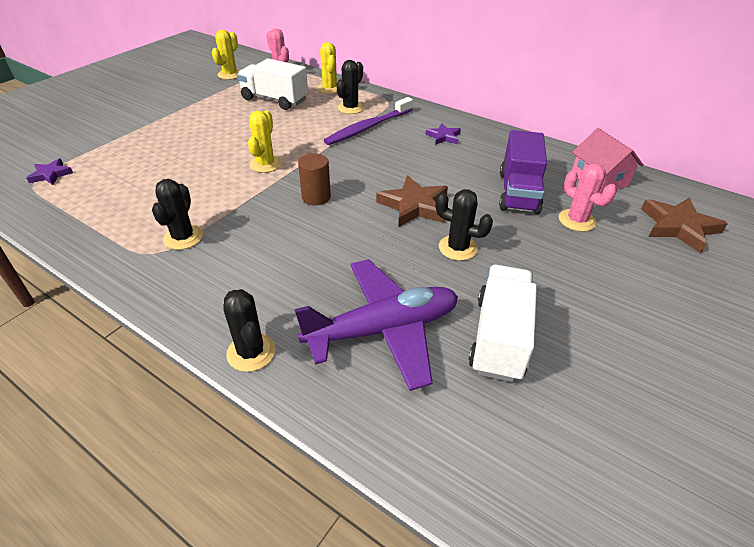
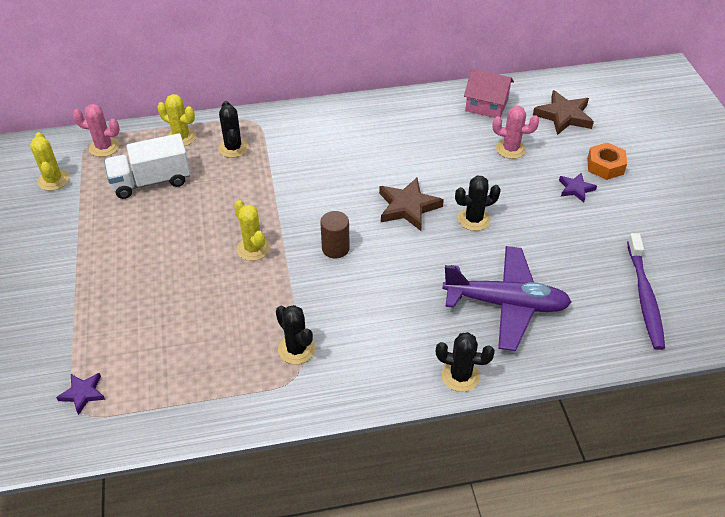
camera: 45 degrees left, 5 degrees up
(368, 127) = (278, 159): purple toothbrush -> purple toothbrush (644, 296)
(383, 330) = (506, 304): purple plane -> purple plane turned 75 degrees clockwise
(443, 137) = (346, 131): purple star -> purple star (576, 189)
(499, 337) = (563, 260): white truck -> none
(518, 192) = (454, 149): purple truck -> none
(674, 292) = (605, 166): none -> orange nut

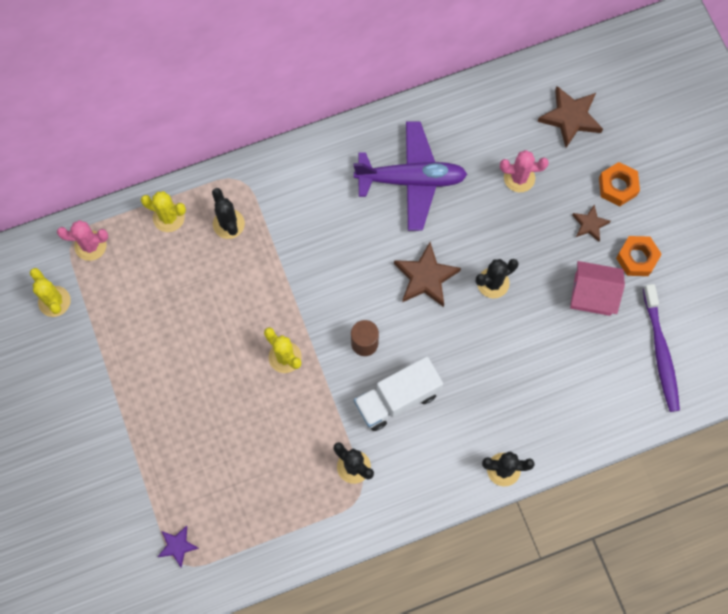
camera: 10 degrees left, 25 degrees up
(151, 181) = (157, 286): white truck -> white truck (397, 399)
(486, 105) = (486, 114): pink house -> pink house (592, 294)
(506, 304) = (535, 383): purple plane -> purple plane (411, 180)
(576, 189) = (590, 224): purple star -> brown star
(622, 219) = (637, 258): none -> orange nut

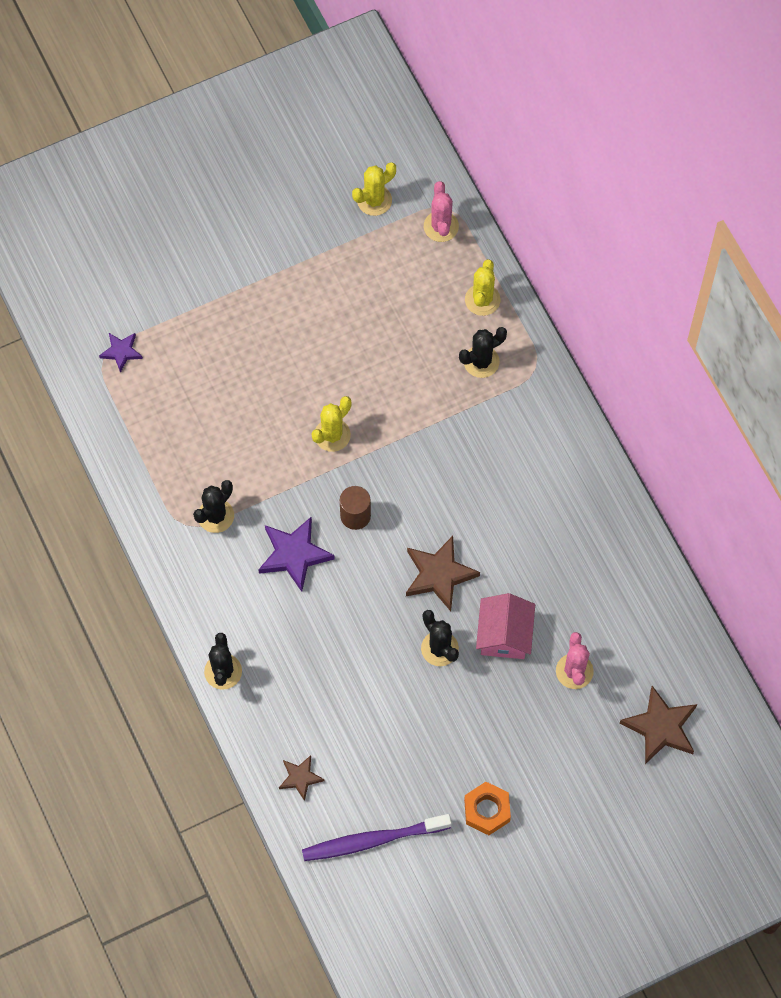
camera: 85 degrees right, 5 degrees down
(397, 399) = (294, 555): white truck -> purple star
(411, 180) = (557, 550): purple plane -> none
(590, 224) = (524, 755): brown star -> brown star (300, 778)
(592, 294) = (437, 761): pink house -> pink house (504, 634)
(617, 187) = (576, 785): orange nut -> none

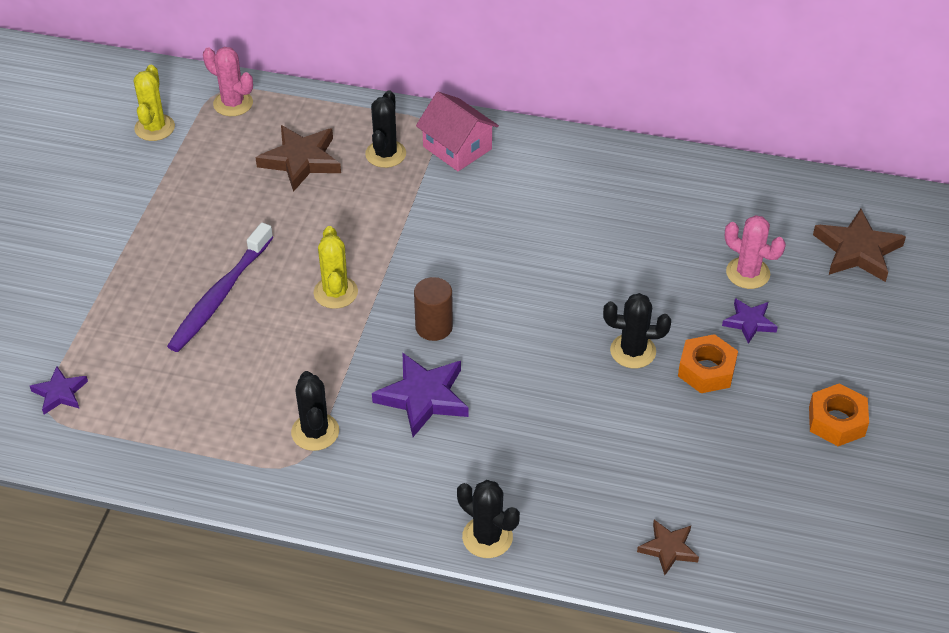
camera: 50 degrees left, 20 degrees down
(373, 840) = (793, 532): purple toothbrush -> purple toothbrush (220, 295)
(439, 574) = (557, 305): brown star -> brown star (301, 160)
(462, 704) = (706, 370): none -> orange nut
(482, 300) = (330, 119): yellow cactus -> none
(504, 634) = (664, 298): pink house -> pink house (457, 148)
(528, 702) = (749, 322): none -> purple star

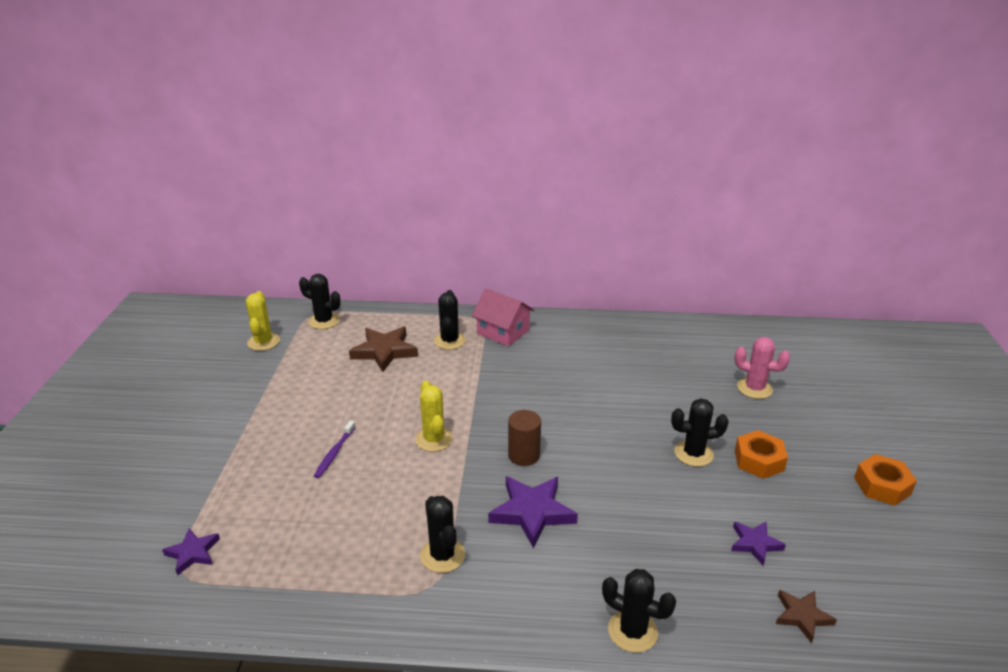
camera: 10 degrees left, 15 degrees down
(220, 295) = (334, 453): purple toothbrush -> purple toothbrush, size x0.52
(233, 103) = (324, 321): pink cactus -> black cactus
(749, 322) = (773, 422): purple star -> purple star (755, 544)
(857, 250) = (825, 365): brown star -> none

